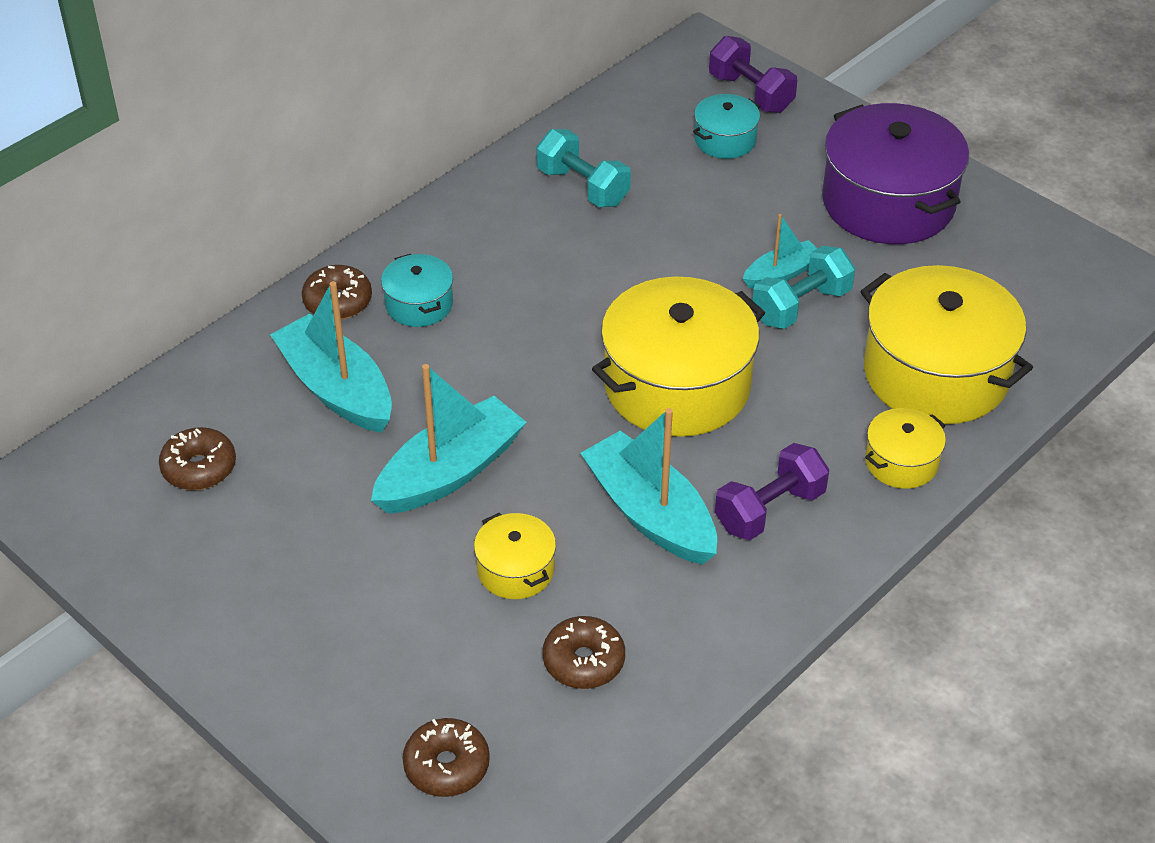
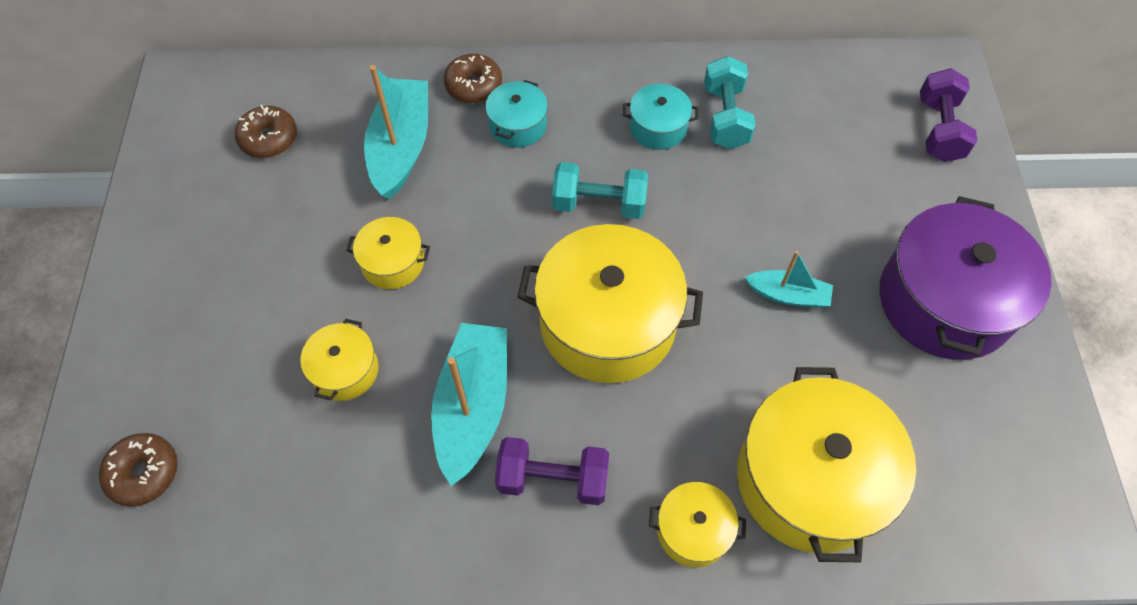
camera: 45 degrees right, 15 degrees up
(449, 472) = (393, 262): turquoise boat -> yellow pot
(583, 661) = (302, 478): brown donut -> none
(725, 140) = (873, 154): turquoise pot -> turquoise pot (658, 127)
(801, 306) = (771, 333): turquoise dumbbell -> turquoise dumbbell (599, 204)

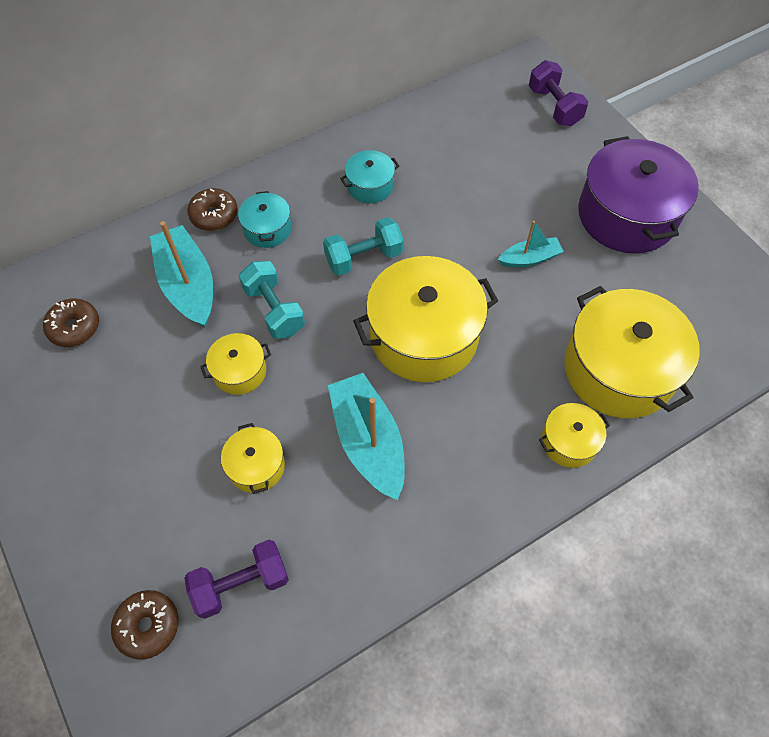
camera: 30 degrees left, 0 degrees up
(553, 479) = (457, 460): purple dumbbell -> purple dumbbell (241, 584)
(725, 117) = (411, 158): turquoise dumbbell -> turquoise dumbbell (274, 310)

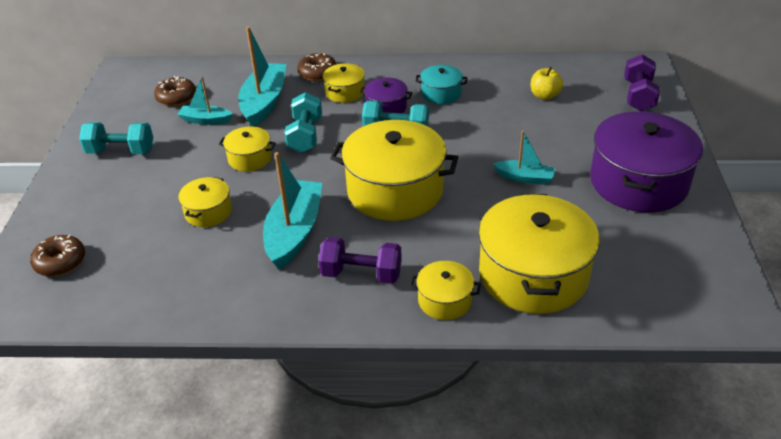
camera: 35 degrees right, 20 degrees down
(76, 438) = (121, 151): none -> turquoise dumbbell
(141, 343) = (206, 120): none -> turquoise boat
(241, 584) = (134, 269): purple dumbbell -> purple dumbbell (361, 274)
(267, 229) = (345, 92): turquoise pot -> yellow pot
(328, 230) = (386, 107): none -> purple pot
(471, 144) = (544, 96): none -> yellow apple

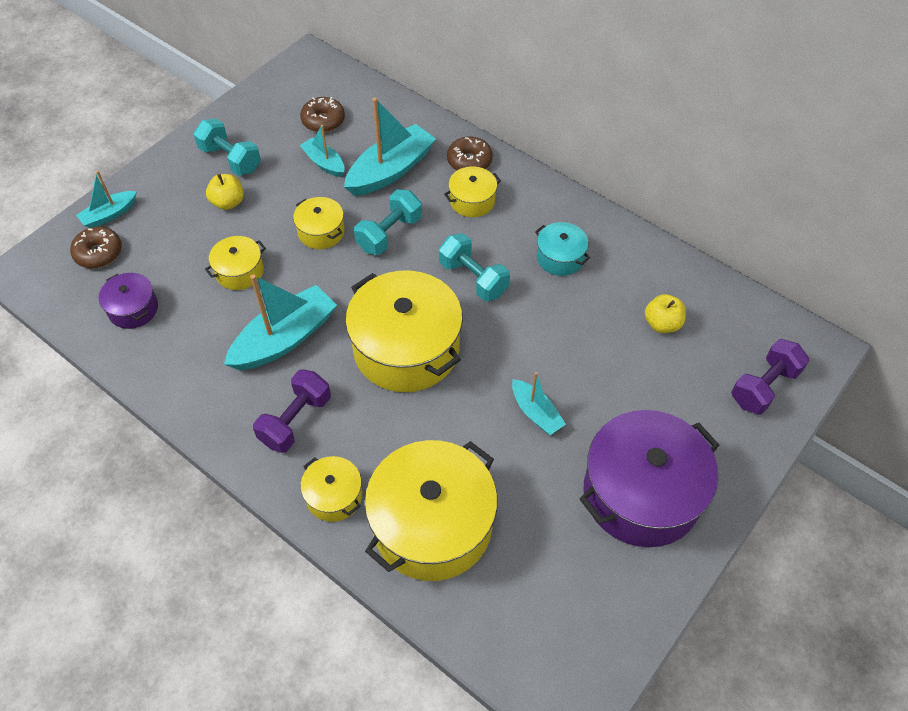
camera: 35 degrees right, 15 degrees up
(43, 233) = (109, 214): none -> turquoise boat
(149, 177) = (228, 202): none -> yellow apple
(361, 274) = (295, 420): purple dumbbell -> purple dumbbell turned 75 degrees clockwise
(386, 107) = (492, 243): purple pot -> purple pot (133, 309)

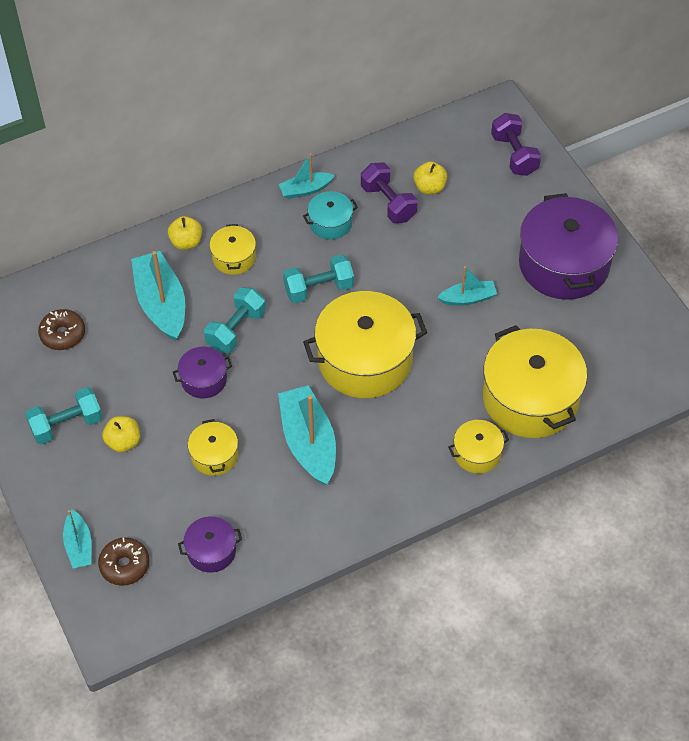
camera: 65 degrees left, 0 degrees up
(295, 420) = (395, 459): purple dumbbell -> purple dumbbell (388, 203)
(321, 232) = (204, 379): yellow pot -> purple pot
(324, 163) = (120, 351): turquoise boat -> turquoise boat (305, 190)
(389, 234) = (236, 330): turquoise dumbbell -> turquoise dumbbell turned 60 degrees clockwise
(469, 161) = (186, 242): brown donut -> yellow apple

